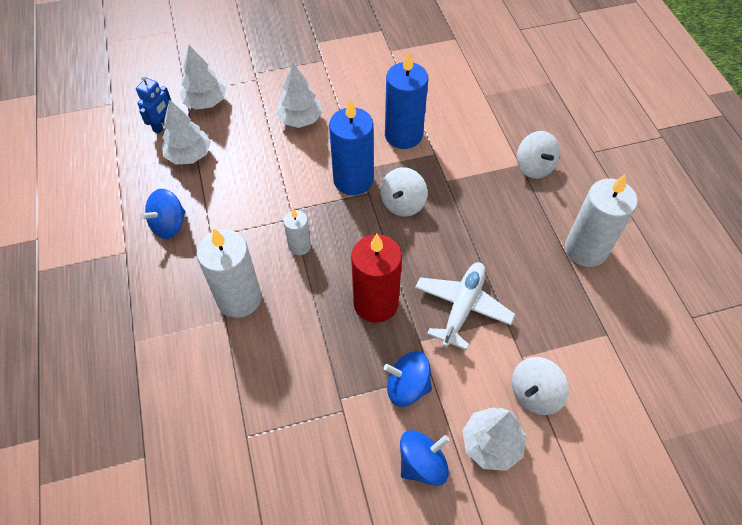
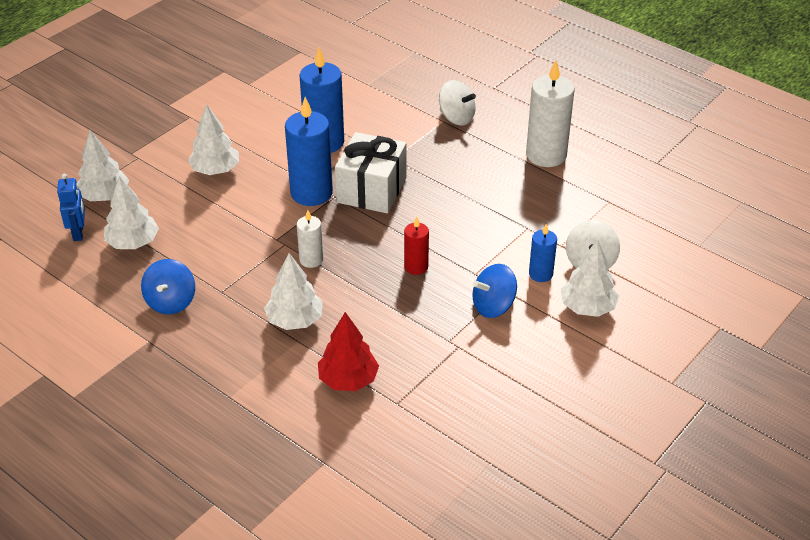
camera: 35 degrees left, 15 degrees down
(229, 385) = (348, 380): none -> red tree
(239, 298) = (295, 320): white candle -> white tree
(375, 303) = (416, 267): red candle -> red candle, size x0.53
(403, 203) = (372, 190): white spinning top -> white gift
(422, 464) = (549, 345): blue spinning top -> none
(462, 307) = (487, 236): white plane -> none
(477, 378) = (540, 274): none -> blue candle

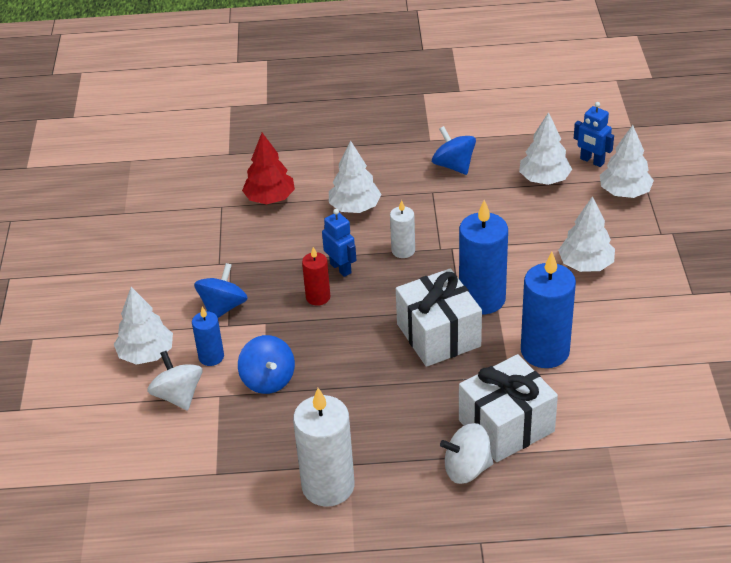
camera: 140 degrees right, 0 degrees up
(372, 277) = (341, 268): none -> blue robot
(405, 122) = (506, 426): none -> white gift
(516, 234) = (268, 380): none -> blue spinning top

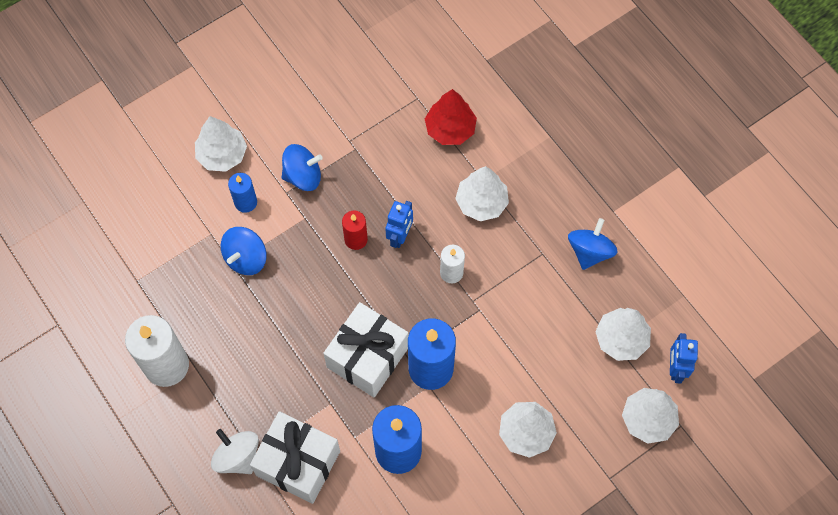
camera: 55 degrees right, 25 degrees up
(178, 396) = (194, 205): white spinning top -> none

